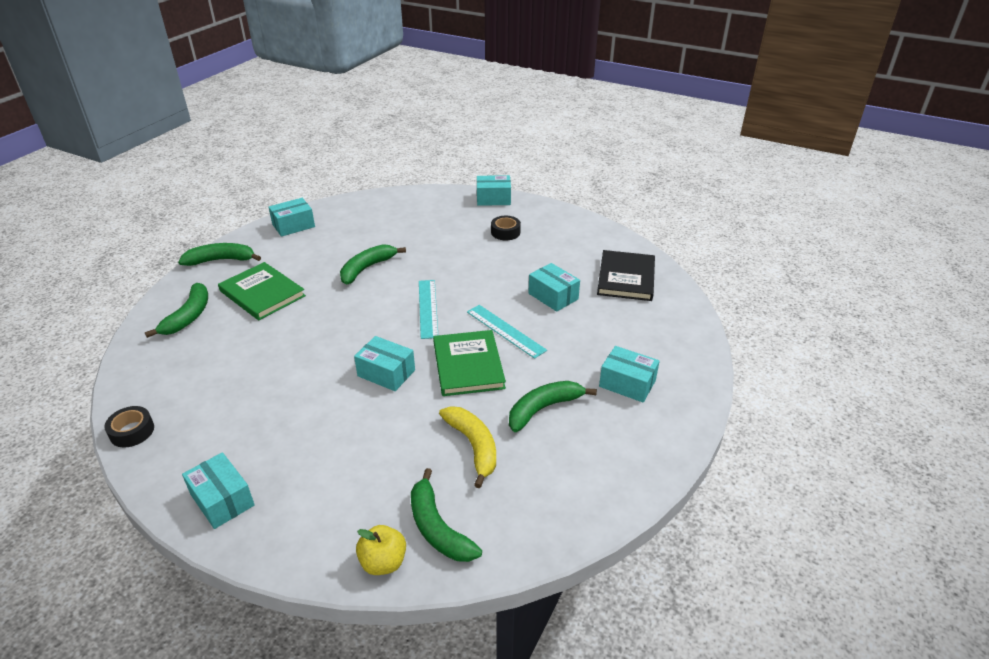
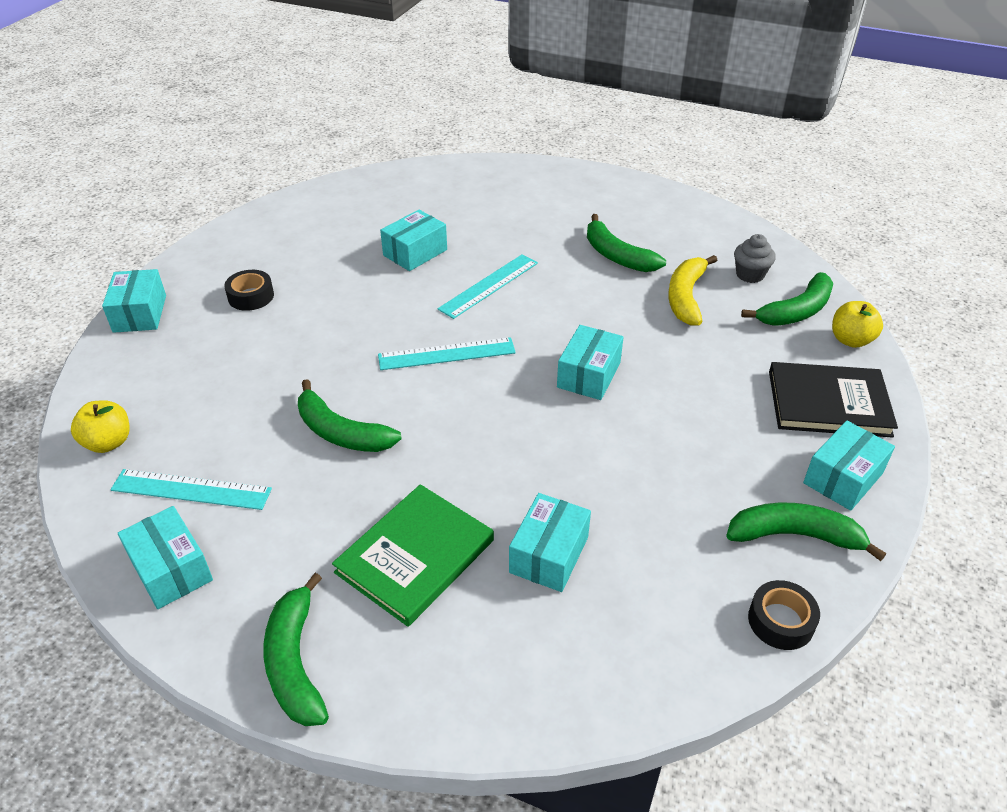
camera: 95 degrees left, 5 degrees up
(188, 316) = (491, 651): green banana -> green banana (795, 535)
(343, 226) = (191, 489): none -> turquoise ruler
(386, 202) = (108, 442): none -> yellow apple
(468, 365) = (559, 310): green book -> none
(473, 446) = (686, 297): yellow banana -> yellow banana turned 45 degrees counterclockwise
(504, 504) = (750, 275): none -> grey cupcake
(626, 278) = (376, 202): black book -> black book (828, 403)
(627, 383) = (565, 207): turquoise box -> turquoise box (549, 554)

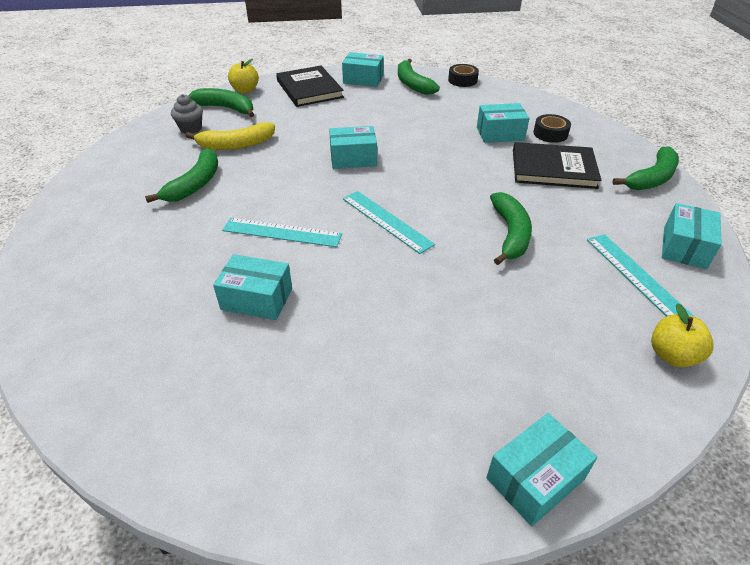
camera: 120 degrees left, 0 degrees up
(251, 296) = (420, 388): black tape -> black tape (550, 134)
(415, 556) = (553, 169): green book -> black book

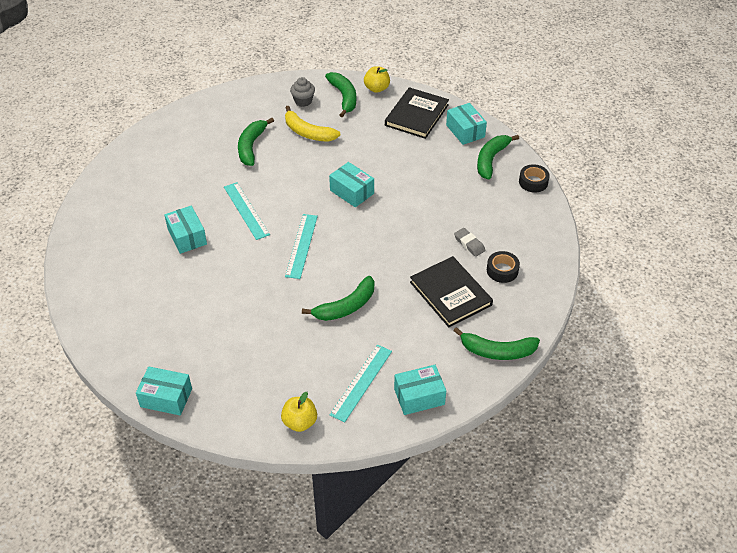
camera: 50 degrees right, 5 degrees up
(195, 184) = (251, 146): green banana -> green banana turned 120 degrees clockwise
(500, 134) = (469, 244): turquoise box -> grey eraser

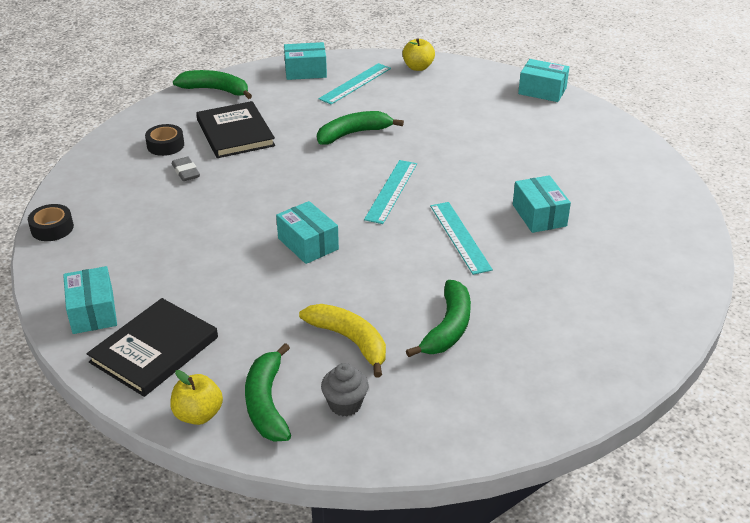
camera: 170 degrees left, 10 degrees down
(491, 160) = (86, 264): green banana -> none

